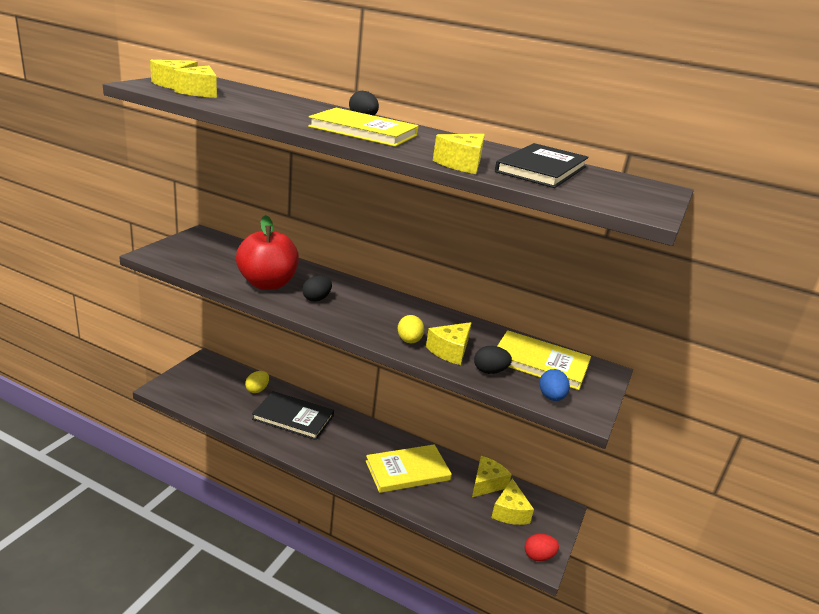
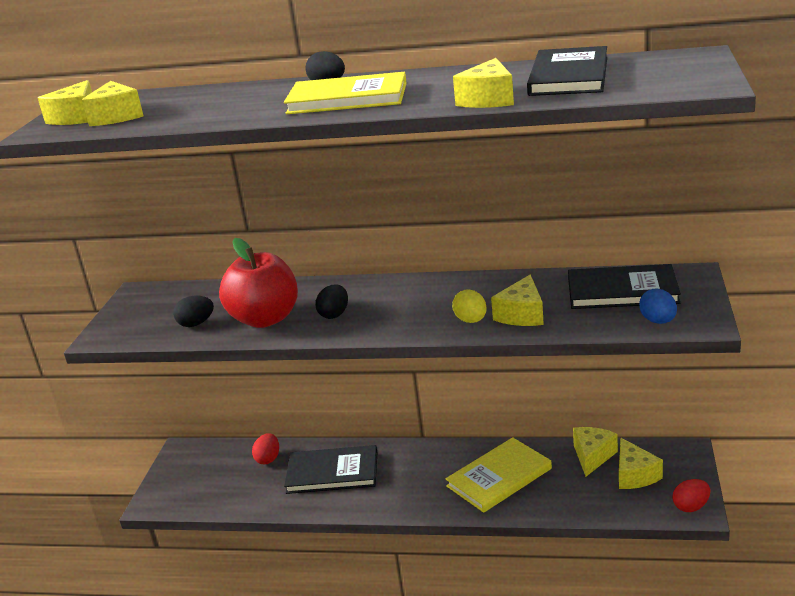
camera: 10 degrees left, 0 degrees up
(257, 390) = (268, 459): yellow egg -> red egg
(489, 371) = (578, 319): black egg -> black egg (196, 324)
(540, 362) = (622, 291): yellow book -> black book

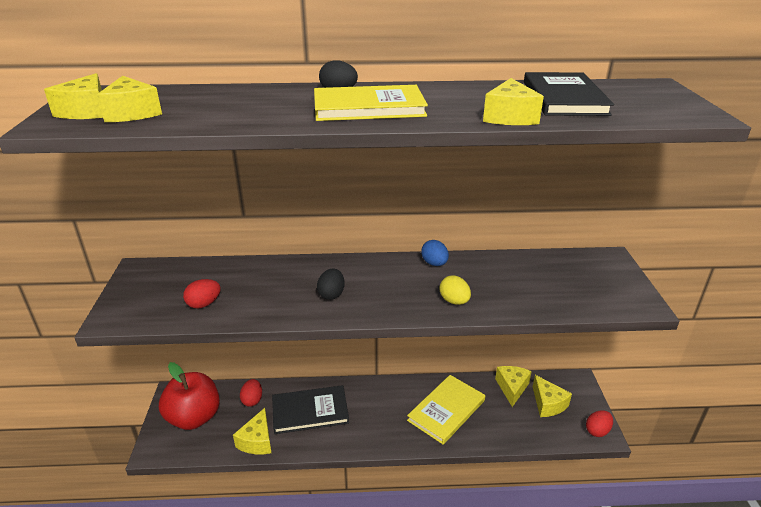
camera: 15 degrees left, 5 degrees up
(196, 324) = (204, 304): black egg -> red egg
(265, 319) = (269, 299): red apple -> red apple (194, 417)
(522, 314) = (494, 295): yellow cheese -> yellow cheese (257, 441)
(622, 291) = (565, 272): black book -> none
(658, 321) = (607, 302): blue egg -> blue egg (434, 263)

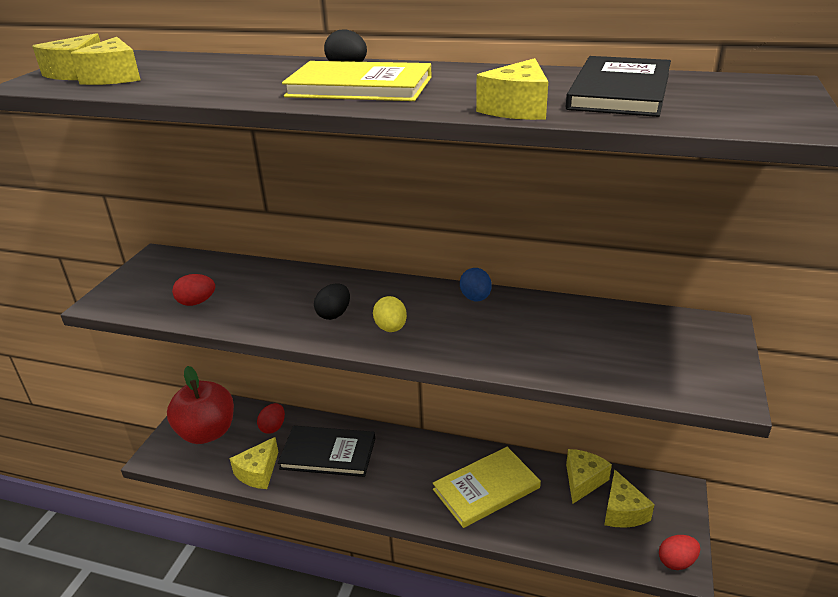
camera: 20 degrees right, 0 degrees up
(454, 301) = (471, 346): yellow egg -> yellow egg (391, 328)

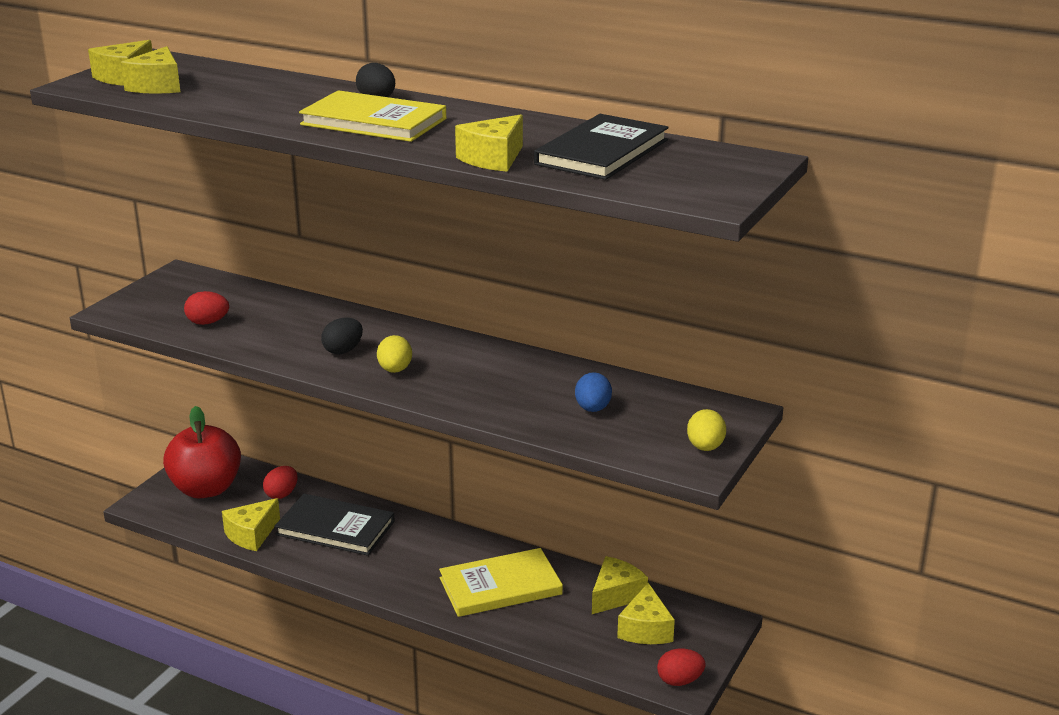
camera: 10 degrees right, 5 degrees down
(475, 298) = (498, 354): blue egg -> blue egg (593, 409)
(719, 370) = (705, 447): none -> yellow egg

